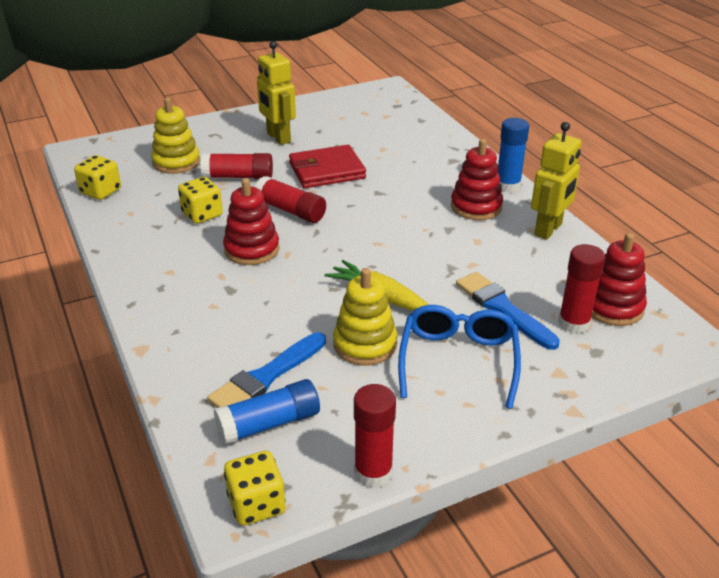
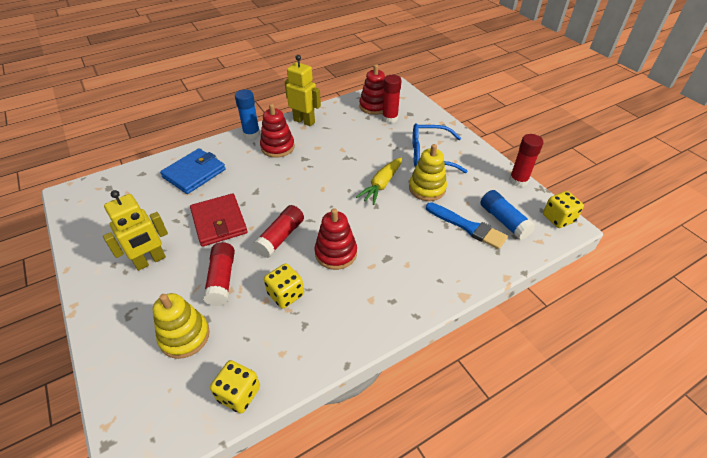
camera: 95 degrees left, 10 degrees up
(418, 150) = (194, 173): none -> blue wallet
(503, 308) = (382, 139): blue brush -> none

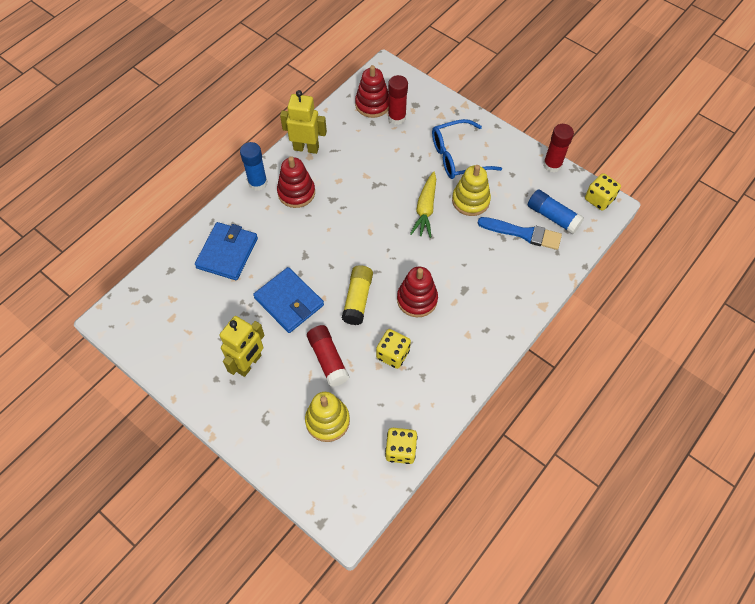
camera: 20 degrees left, 15 degrees up
(219, 222) = (289, 302): red wallet -> blue wallet
(280, 237) = (358, 299): red glue stick -> yellow glue stick

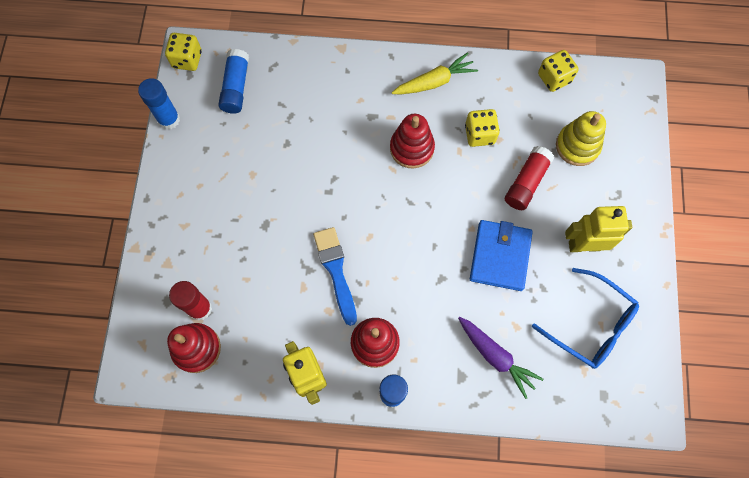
camera: 125 degrees left, 10 degrees up
(227, 253) = (496, 357): blue wallet -> purple carrot
(358, 299) = (450, 198): yellow glue stick -> none
(425, 209) = (306, 202): yellow carrot -> yellow carrot (435, 81)
(457, 156) = (216, 212): blue glasses -> blue glasses (591, 325)
(470, 200) = (266, 167): yellow stacking toy -> none
(523, 233) = (273, 101): blue brush -> blue brush (336, 271)
(552, 165) = (169, 119): red glue stick -> blue glue stick

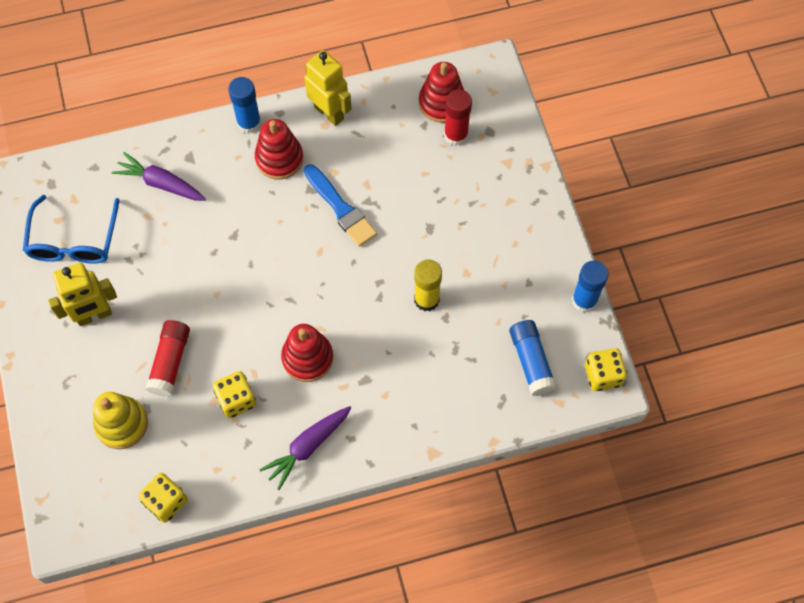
camera: 160 degrees right, 5 degrees down
(295, 163) = (426, 299): none -> yellow glue stick
(435, 81) = (307, 447): yellow carrot -> purple carrot
(500, 256) = (180, 276): blue wallet -> none
(591, 325) = (74, 241): blue glasses -> blue glasses turned 105 degrees counterclockwise

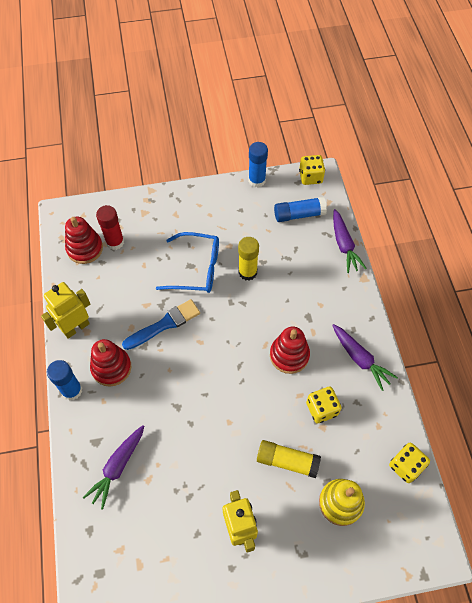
camera: 85 degrees left, 5 degrees down
(74, 241) = (163, 549): blue glasses -> blue glasses (197, 269)
(170, 362) = (287, 461): red glue stick -> yellow glue stick
(485, 425) = (344, 245): none -> purple carrot

